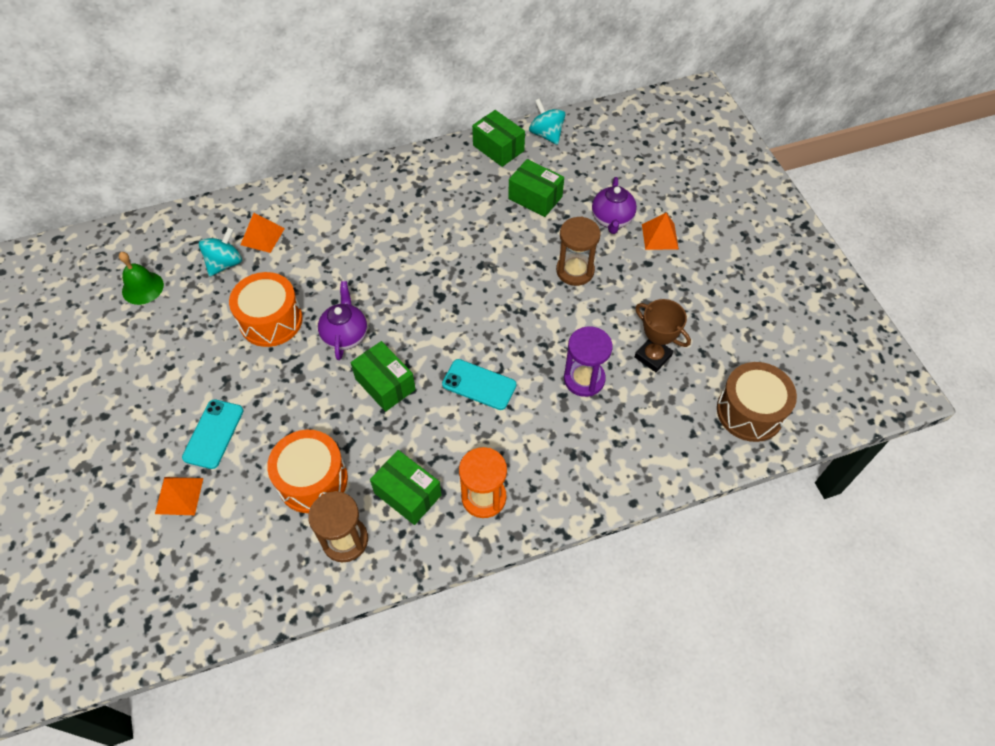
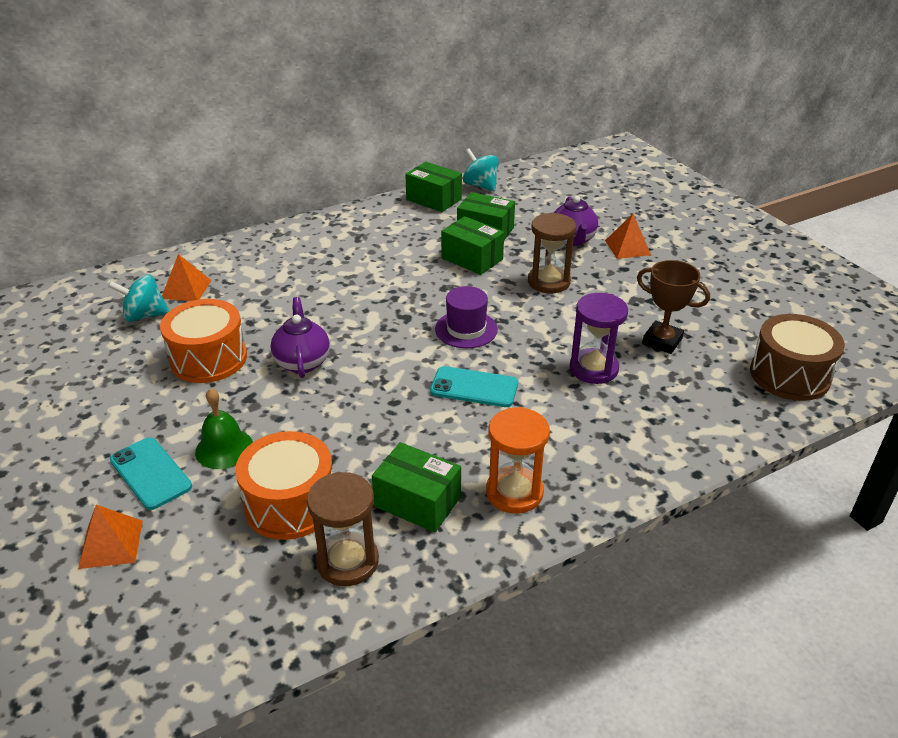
camera: 10 degrees left, 20 degrees down
(142, 288) = (43, 347): green bell -> green bell (224, 448)
(213, 434) = (150, 473): turquoise phone -> turquoise phone turned 45 degrees counterclockwise
(225, 263) = (144, 315): turquoise spinning top -> turquoise spinning top turned 120 degrees counterclockwise
(385, 384) = (361, 400): green box -> green box (472, 259)
(488, 318) = (466, 329): none -> purple hat

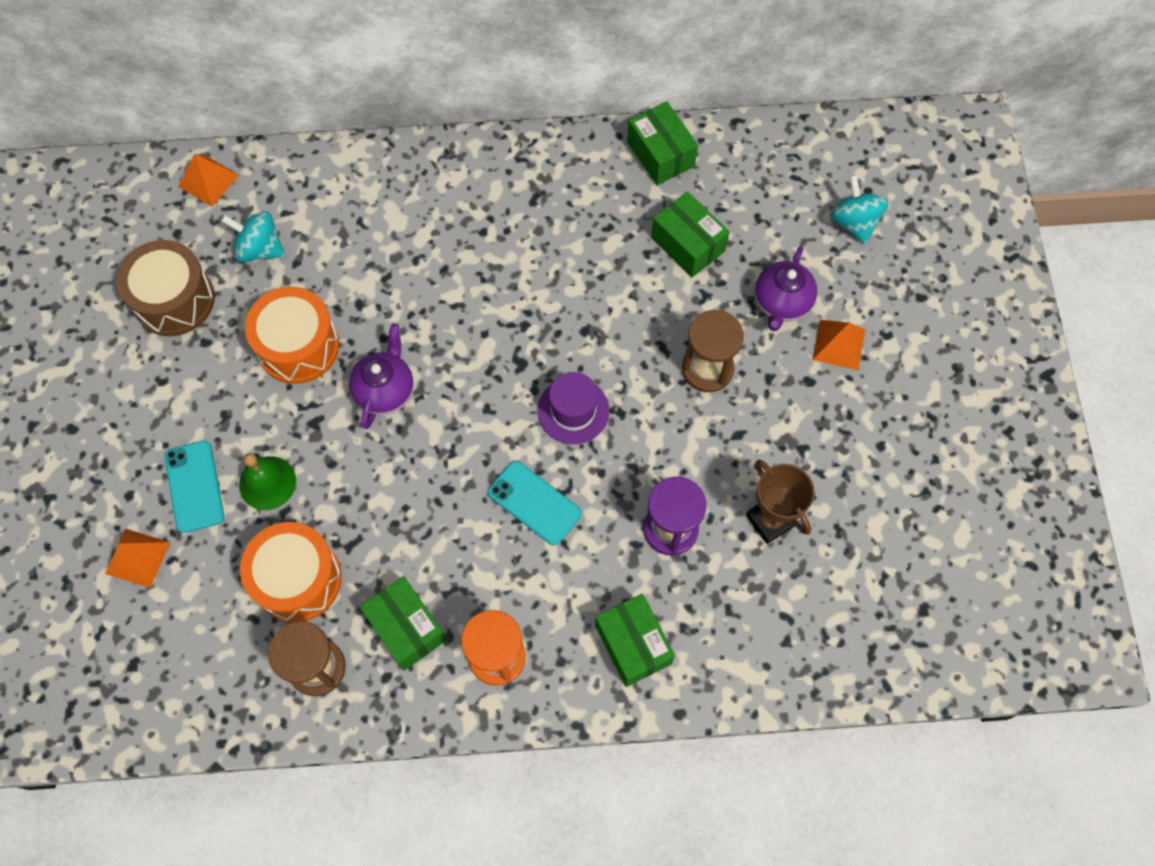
camera: 25 degrees right, 30 degrees up
(186, 289) = (315, 220): orange pyramid -> orange pyramid (208, 180)
(472, 259) = (644, 291): green box -> green box (633, 644)
(480, 186) = (733, 147): turquoise spinning top -> turquoise spinning top (854, 222)
(789, 375) = (871, 630): brown drum -> brown drum (174, 300)

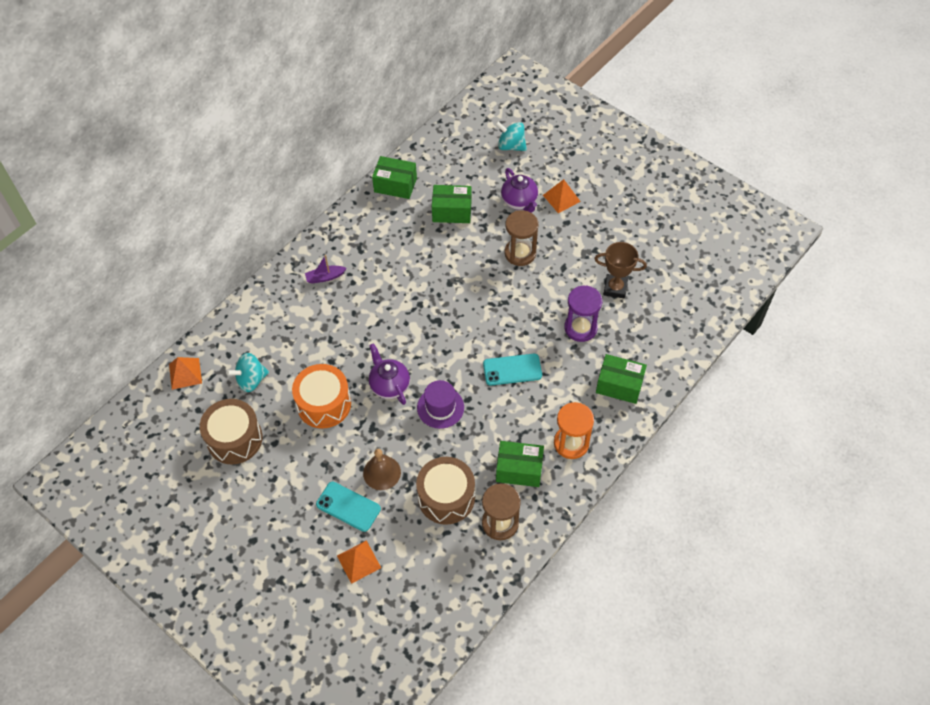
camera: 45 degrees left, 10 degrees down
(267, 483) = (382, 472): green bell -> brown bell
(297, 579) = (446, 497): orange drum -> brown drum
(461, 199) = (325, 277): none -> purple boat
(573, 410) = (484, 319): purple hat -> purple hat (440, 407)

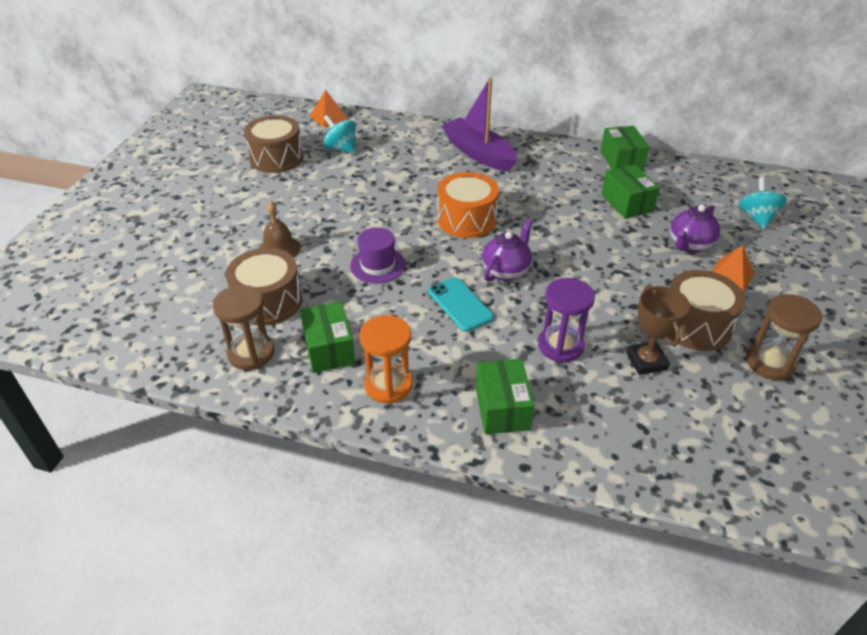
camera: 65 degrees right, 15 degrees down
(324, 404) = (339, 192): orange drum -> orange drum (466, 219)
(325, 277) = (478, 153): purple boat -> purple boat, size x2.22
(348, 507) = (231, 239): turquoise phone -> none
(359, 561) = (171, 264): orange pyramid -> none
(389, 385) = (383, 224): purple teapot -> purple teapot (506, 271)
(520, 253) = (621, 265): brown hourglass -> brown hourglass (770, 363)
(597, 244) = (695, 325): none -> brown drum

